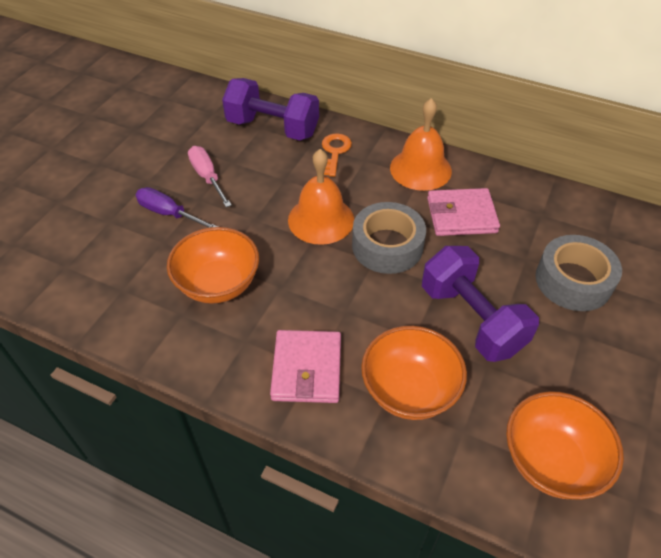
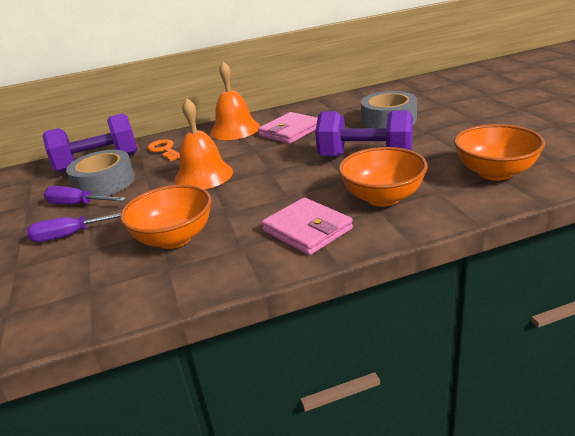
camera: 40 degrees left, 20 degrees down
(207, 177) = (78, 204): pink screwdriver -> purple screwdriver
(387, 246) = (267, 162): grey tape -> grey tape (104, 183)

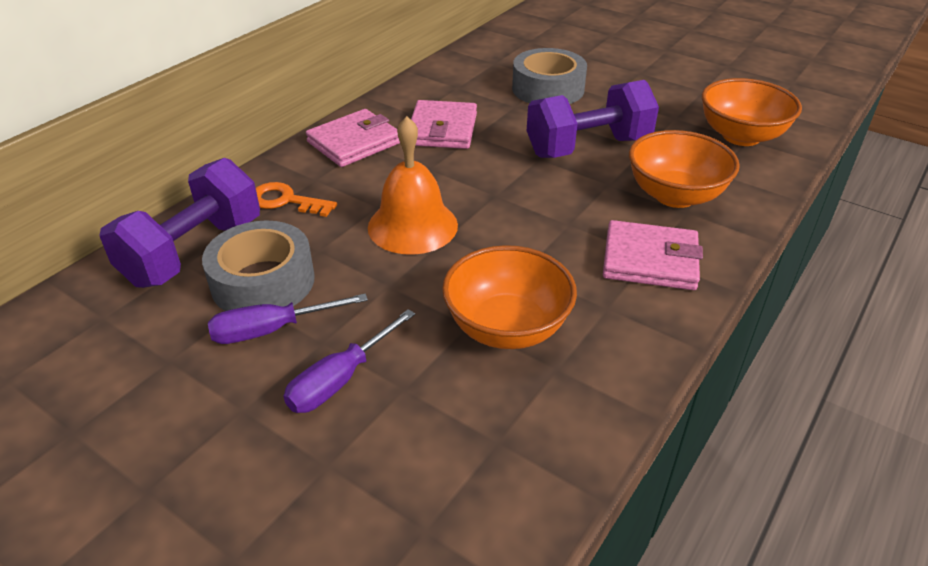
camera: 40 degrees left, 10 degrees up
(235, 129) = (354, 142): orange bell -> pink wallet

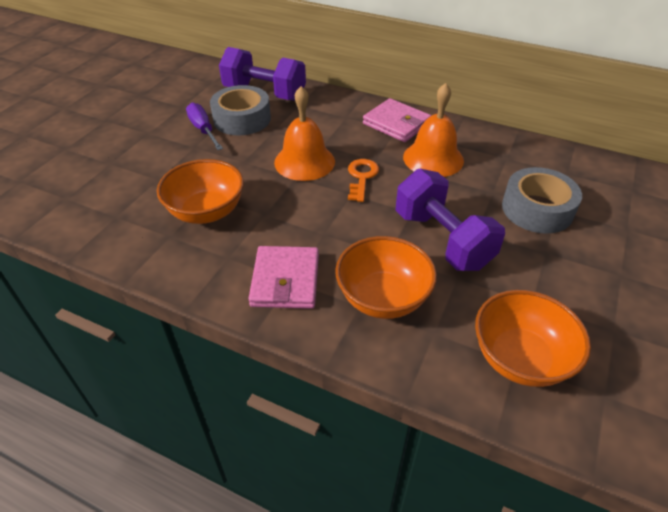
camera: 80 degrees right, 5 degrees up
(285, 201) = (319, 111): orange key -> orange key (361, 177)
(340, 380) = (165, 157): purple screwdriver -> none
(442, 129) = (433, 158): pink wallet -> orange bell

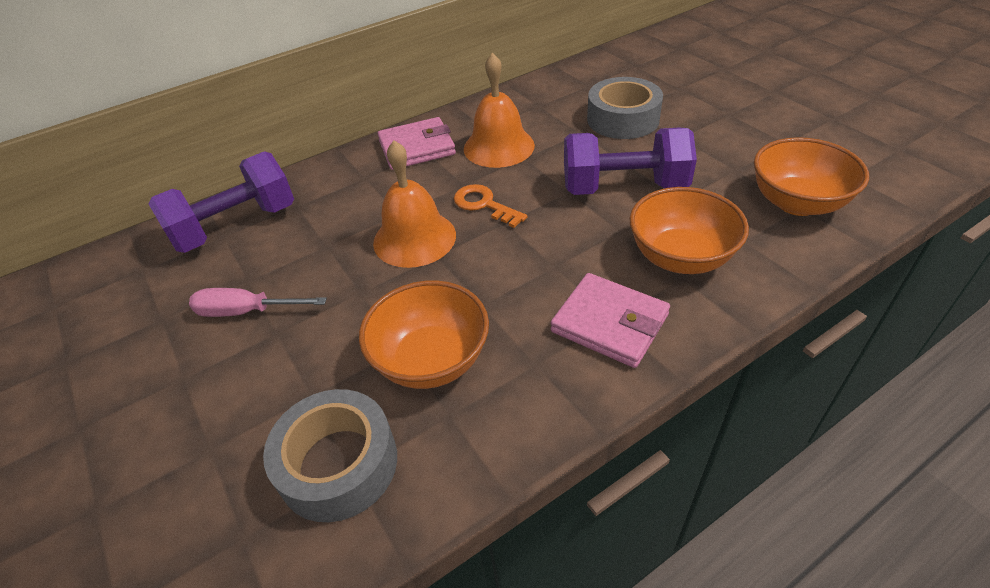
camera: 55 degrees left, 0 degrees up
(203, 129) = (246, 311): purple screwdriver -> pink screwdriver
(242, 119) = (267, 265): grey tape -> grey tape (338, 464)

